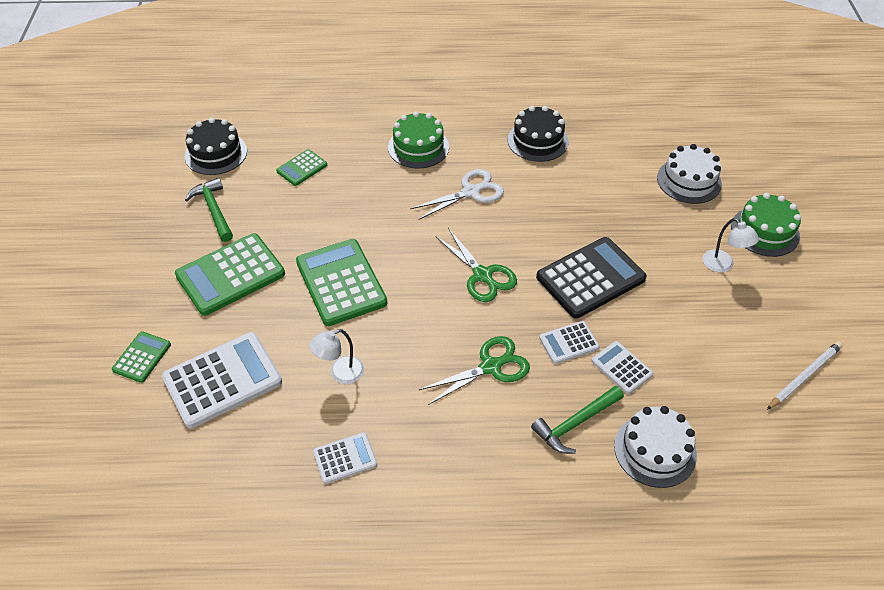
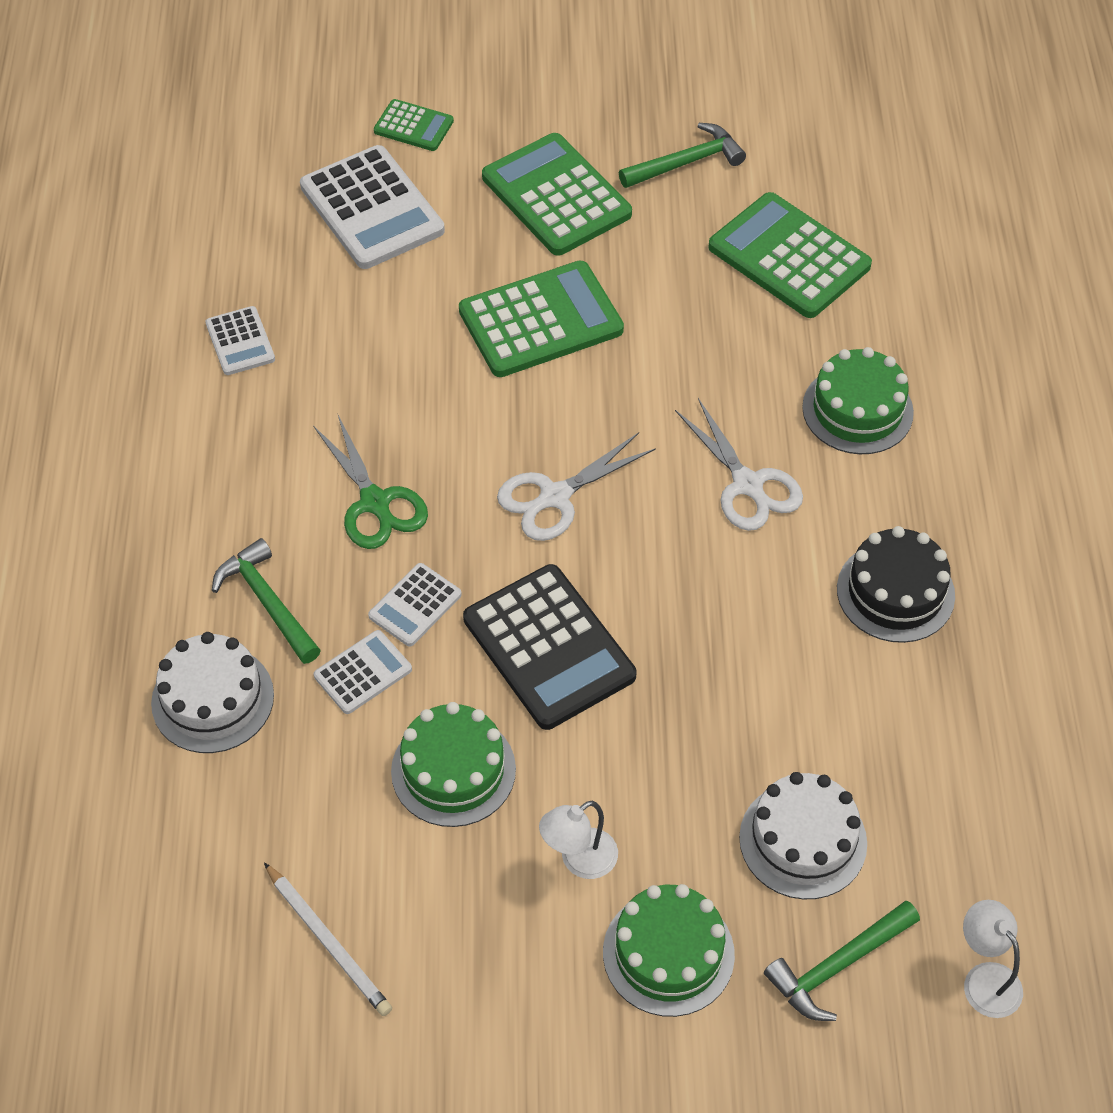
camera: 90 degrees right, 5 degrees up
(216, 153) = (814, 149): black cake -> none
(302, 168) = (789, 257): green calculator -> green calculator, size x1.92
(340, 373) = (375, 329): white lamp -> white lamp (985, 979)
(482, 275) = (554, 497): green scissors -> white scissors
(568, 342) = (415, 605): white calculator -> white calculator turned 120 degrees counterclockwise
(680, 321) = (453, 770): none -> green cake
(752, 172) = (838, 965): none -> green hammer

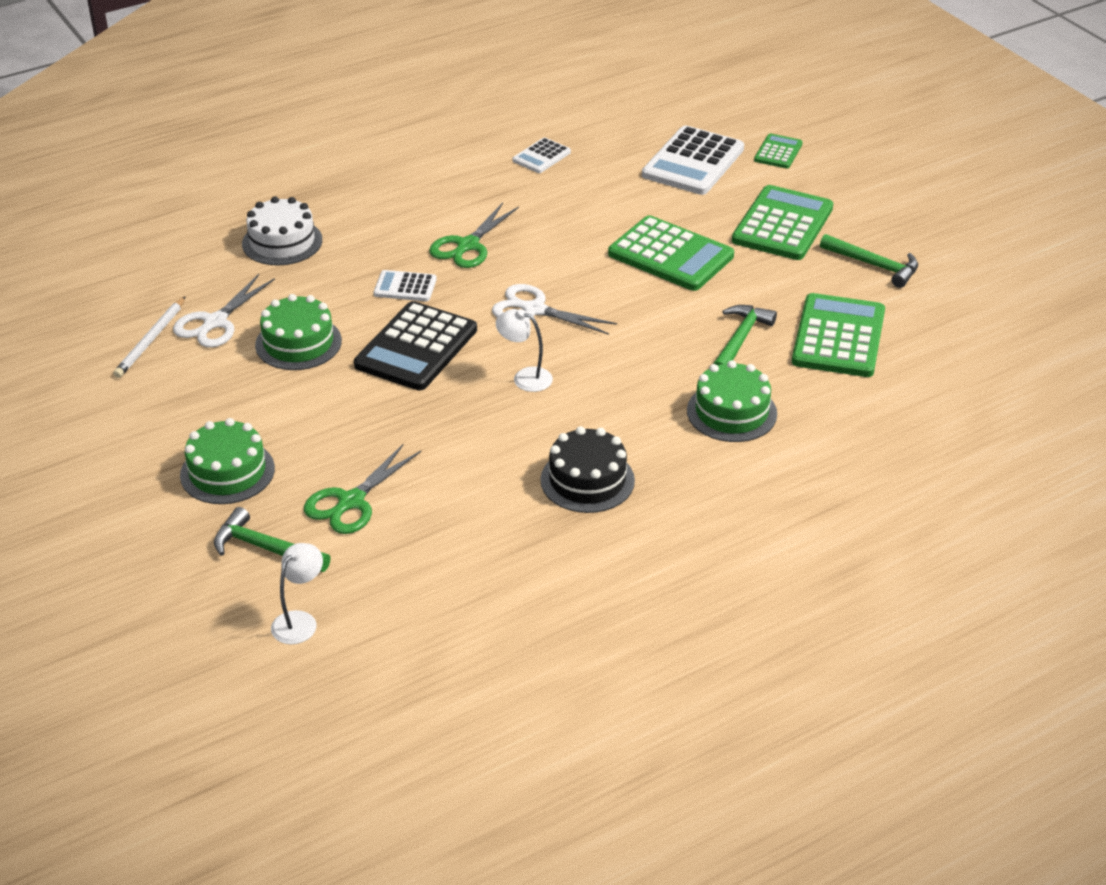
camera: 60 degrees right, 15 degrees down
(268, 603) = (363, 235): green hammer -> green hammer (740, 340)
(363, 673) = (341, 286): white calculator -> none
(413, 126) = (778, 152): green calculator -> green calculator turned 150 degrees counterclockwise
(579, 860) = (269, 413): white lamp -> white lamp (525, 377)
(748, 485) = (618, 385): white scissors -> white scissors (215, 322)
(803, 840) = (351, 502): white cake -> green scissors

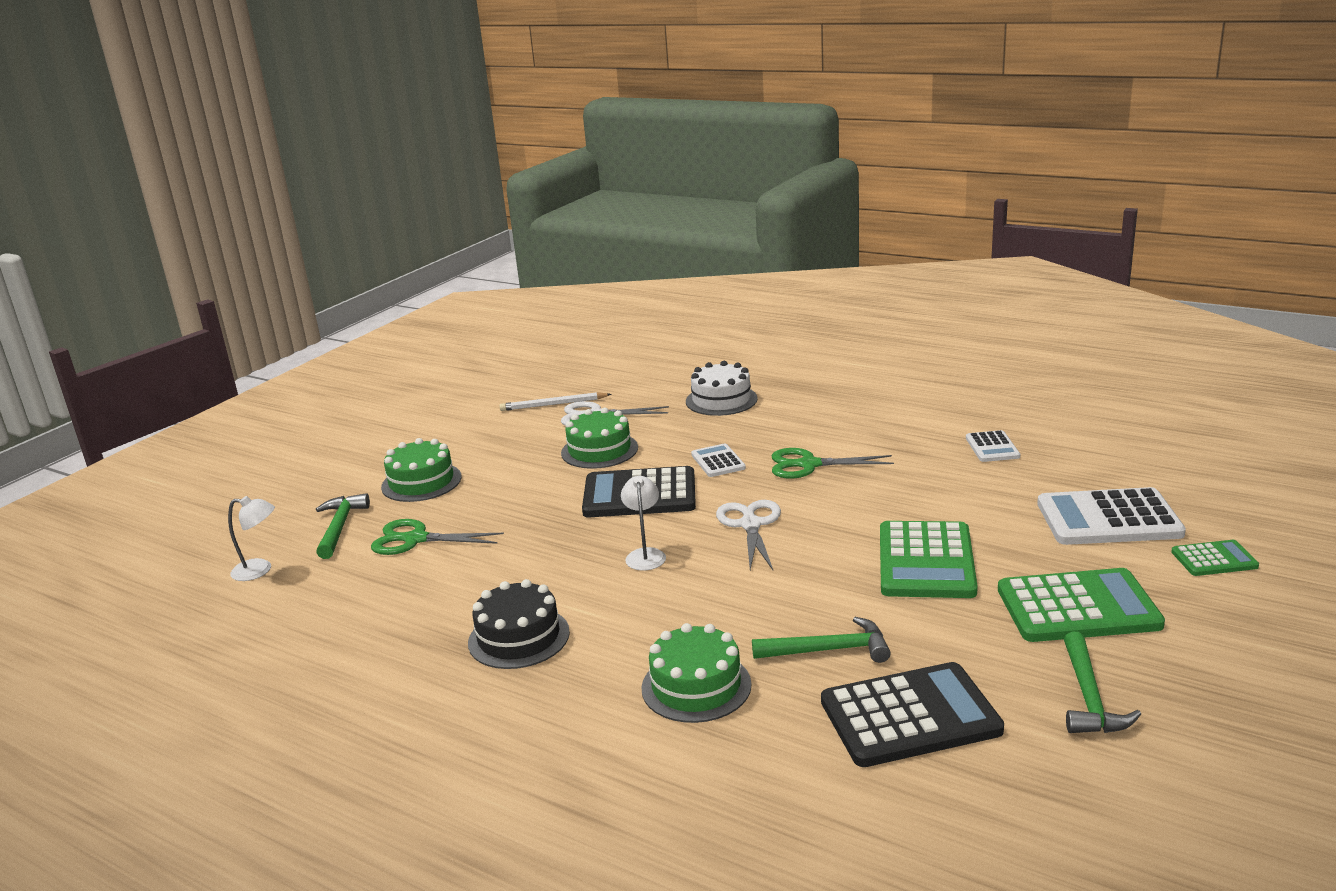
camera: 65 degrees right, 15 degrees down
(541, 156) = (992, 447): white calculator -> white calculator turned 105 degrees counterclockwise
(838, 337) = (910, 716): green calculator -> black calculator

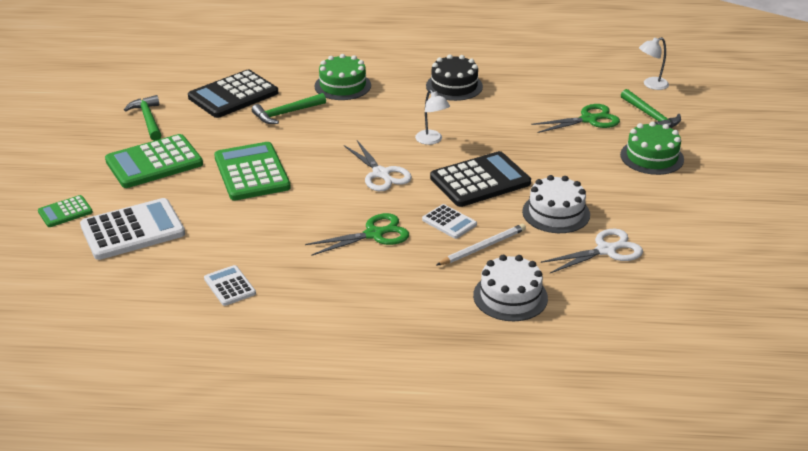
camera: 150 degrees right, 10 degrees up
(553, 404) = (662, 255): white pencil -> white pencil (483, 247)
(599, 450) = (556, 213): green cake -> white cake

